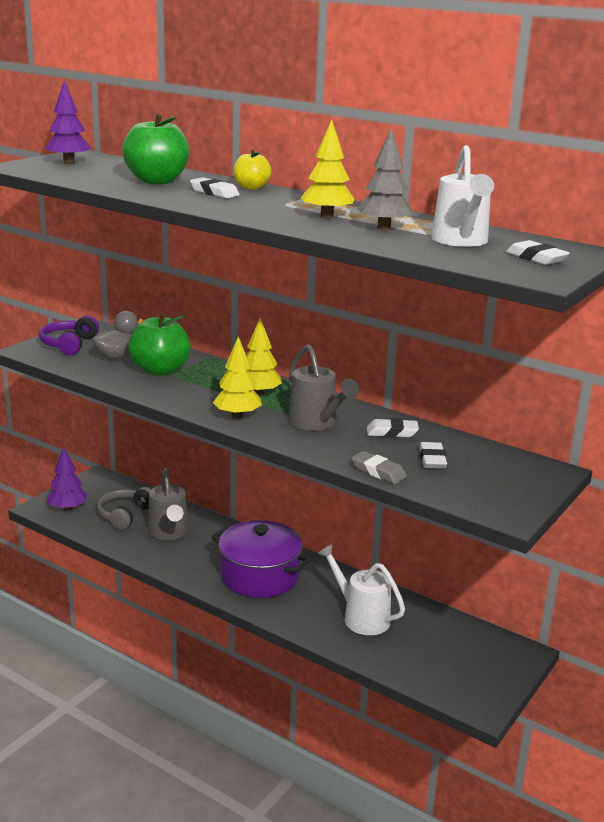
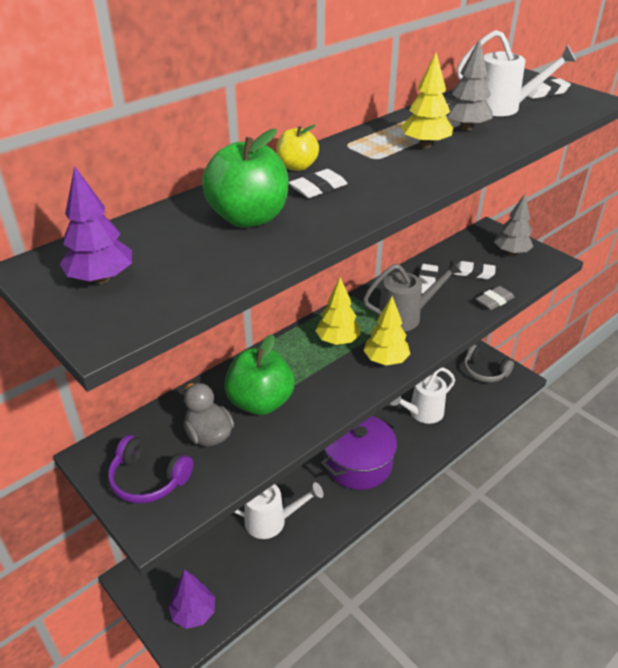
camera: 75 degrees left, 15 degrees up
(125, 515) = (225, 556): grey headphones -> grey headphones (484, 371)
(169, 533) = (272, 521): grey watering can -> white watering can
(504, 485) = (511, 252): none -> grey tree

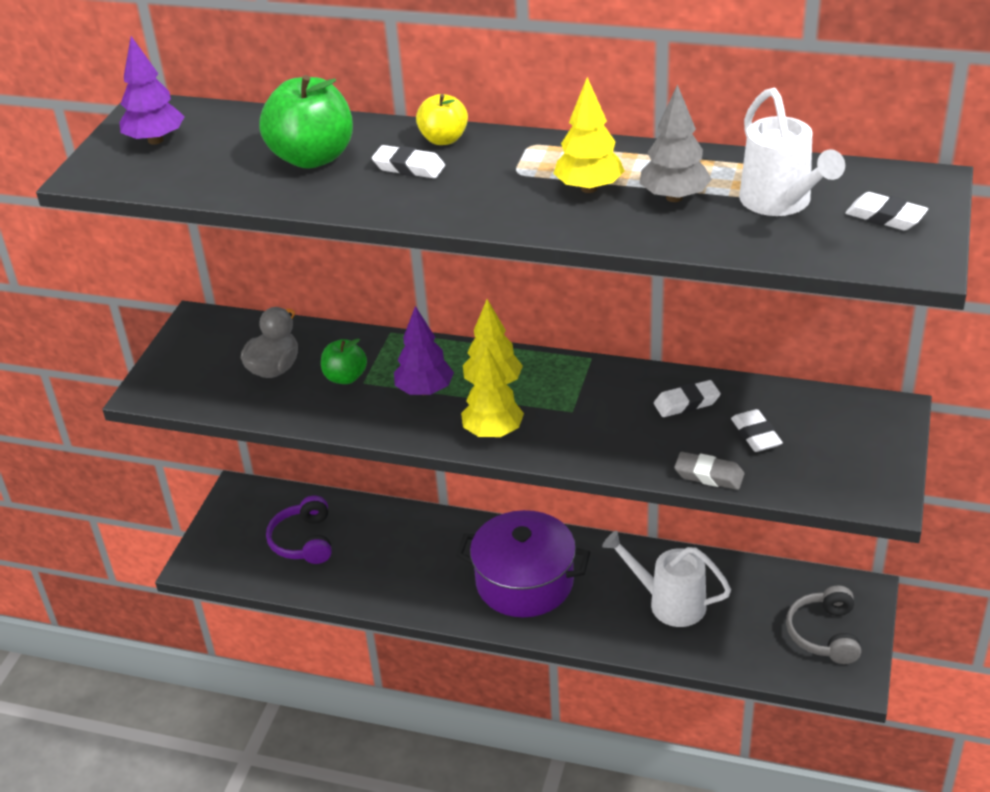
camera: 60 degrees right, 0 degrees up
(148, 479) = (195, 363): purple headphones -> purple headphones (304, 541)
(194, 613) = (231, 555): purple tree -> purple tree (425, 391)
(260, 402) = (345, 377): green apple -> green apple, size x0.57
(272, 521) = (380, 552): white watering can -> none
(406, 317) = (592, 415): grey watering can -> none
(511, 252) = (853, 451): grey tree -> none

